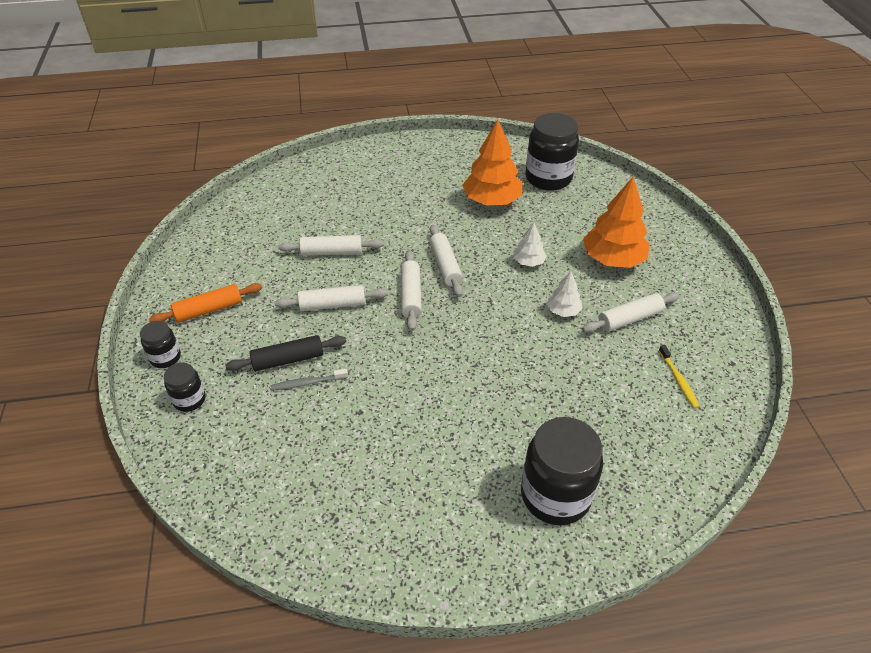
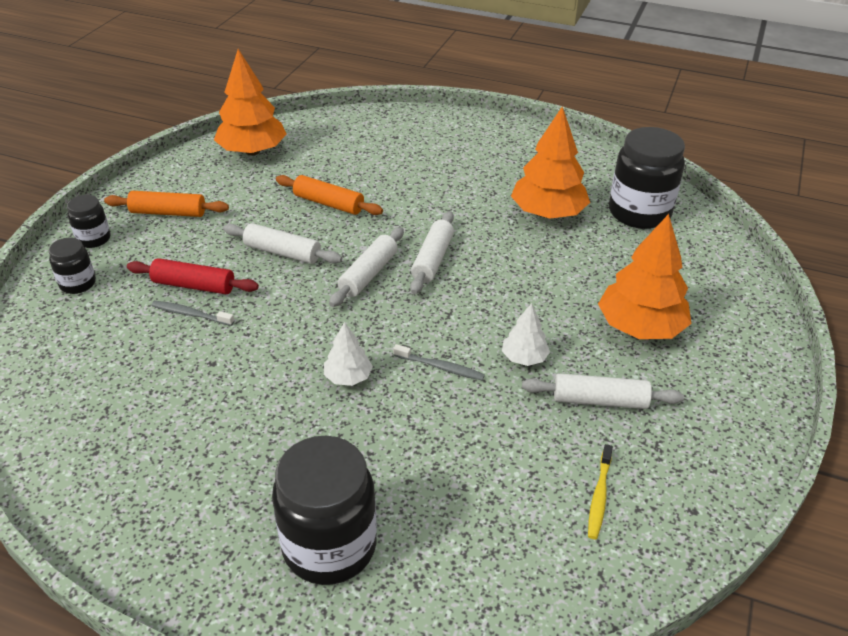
camera: 30 degrees right, 5 degrees down
(230, 231) = (252, 151): none -> orange tree
(288, 359) = (194, 285): black rolling pin -> red rolling pin
(332, 252) = (328, 203): white rolling pin -> orange rolling pin
(518, 341) = (440, 367): none -> grey toothbrush
(528, 262) = (531, 291): white tree -> white tree (348, 377)

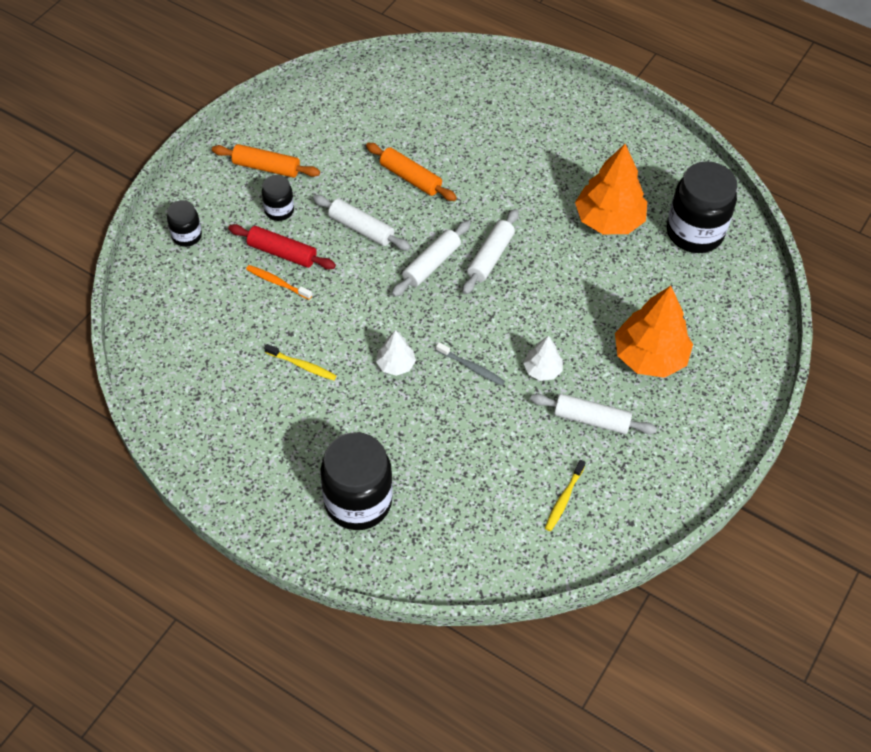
camera: 10 degrees right, 15 degrees up
(94, 239) = (201, 188): black jar -> black jar (279, 210)
(191, 314) = (277, 282): grey toothbrush -> orange toothbrush
(231, 395) = (302, 366): none -> yellow toothbrush
(252, 151) = (350, 101): orange tree -> none

